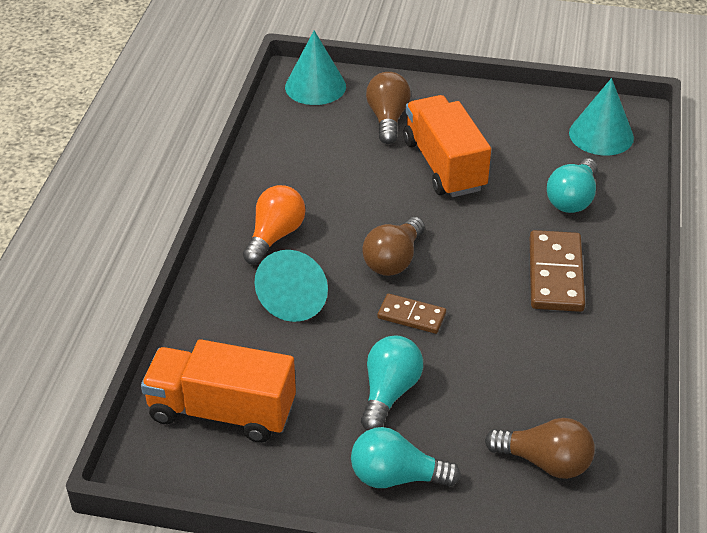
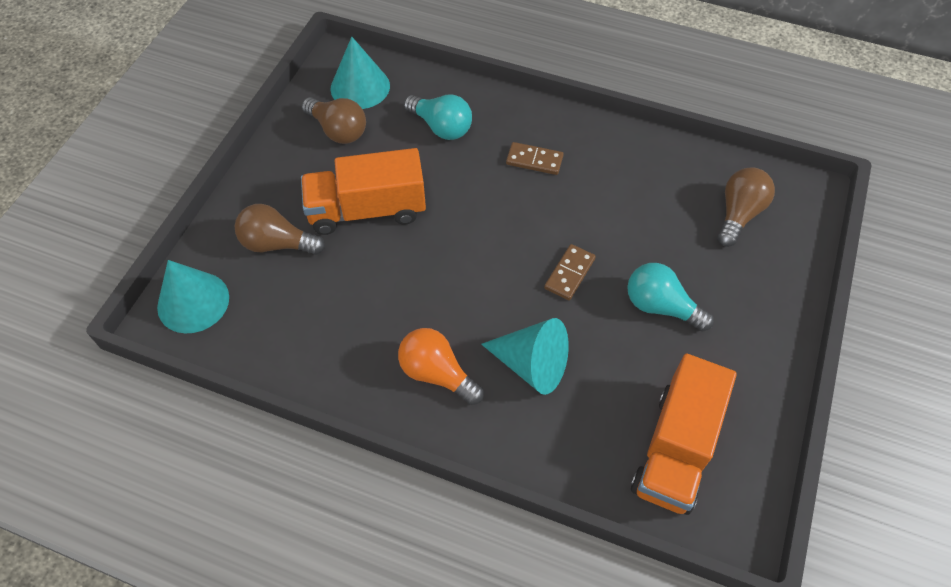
camera: 80 degrees left, 15 degrees up
(394, 260) = (493, 275): brown light bulb -> brown light bulb (338, 130)
(396, 477) = (753, 317): turquoise light bulb -> none
(556, 274) = (534, 160): brown domino -> brown domino, size x0.59

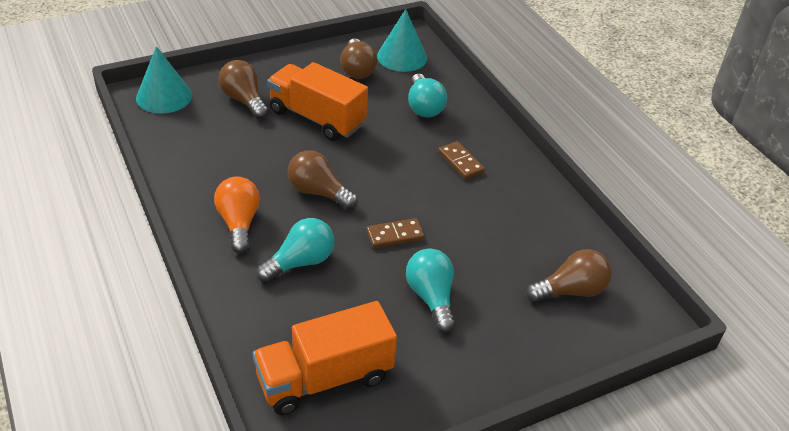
camera: 40 degrees right, 15 degrees down
(462, 285) = (318, 192): none -> brown light bulb
(532, 364) = (300, 262): turquoise cone -> turquoise light bulb

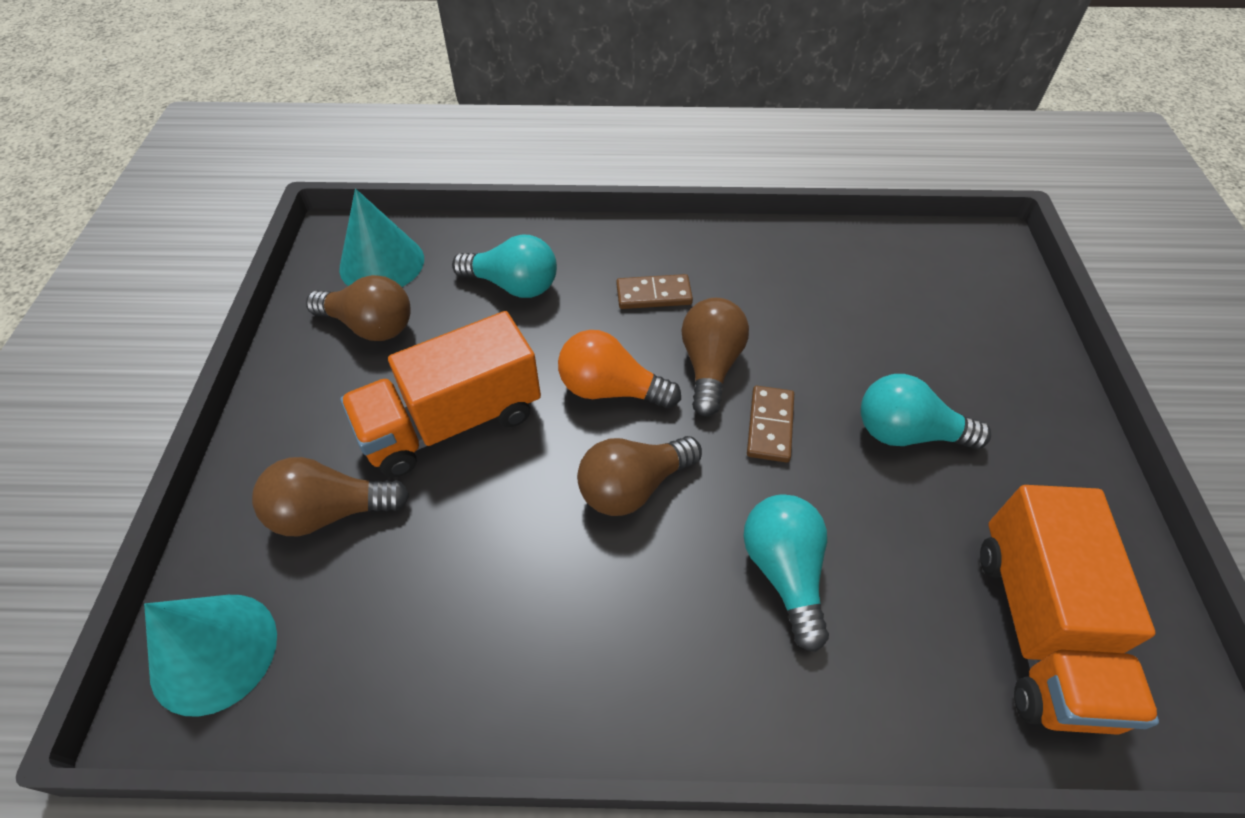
camera: 60 degrees left, 10 degrees up
(239, 223) = (655, 635): orange light bulb -> orange light bulb (611, 389)
(570, 291) = (931, 291): brown light bulb -> brown light bulb (710, 366)

